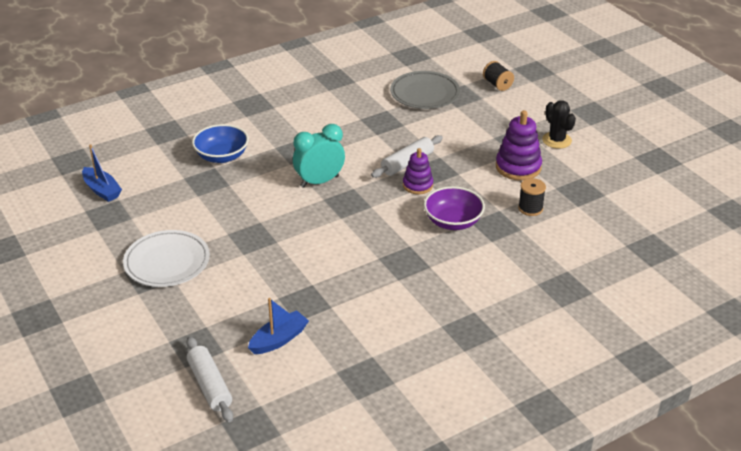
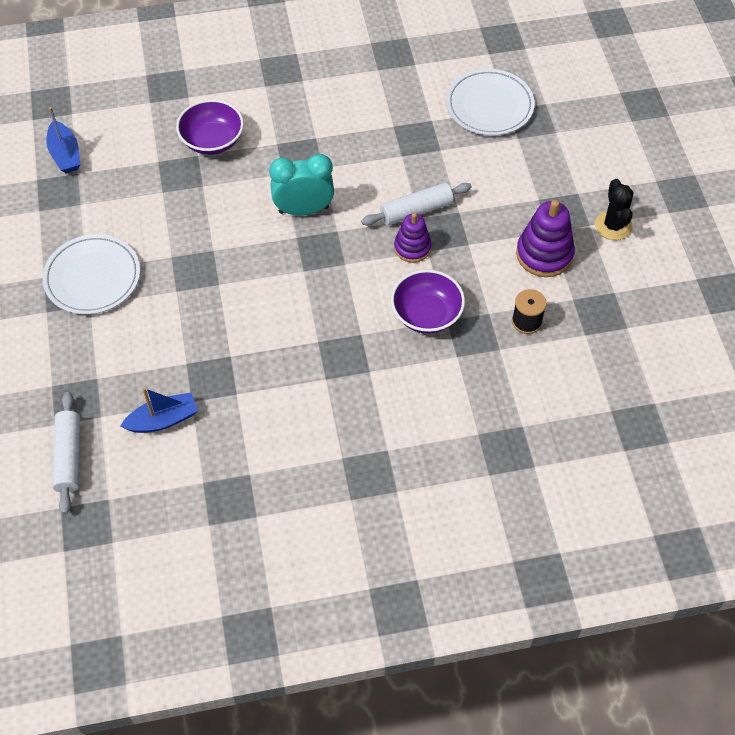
camera: 20 degrees right, 20 degrees up
(222, 156) = (212, 140): blue bowl -> purple bowl
(425, 93) = (489, 105): grey plate -> white plate
(497, 84) = (586, 115): black spool -> none

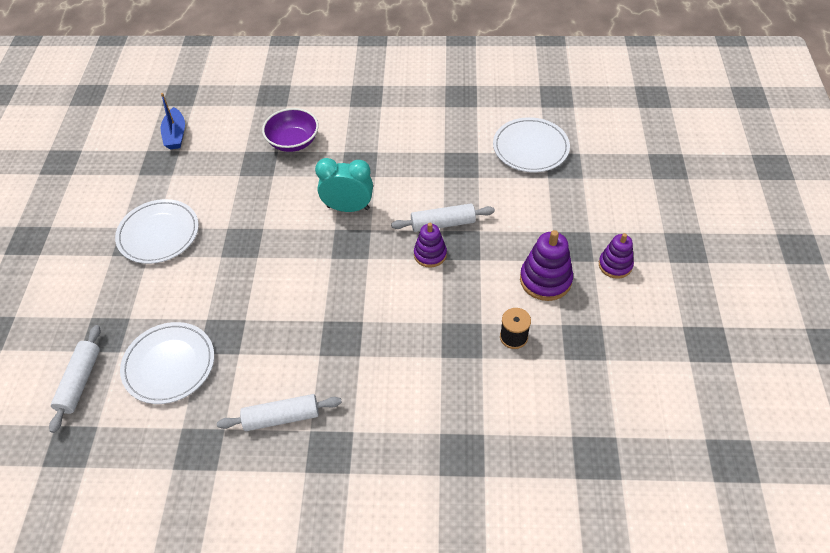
camera: 15 degrees right, 5 degrees down
(163, 420) = (169, 365): blue boat -> white plate
(307, 450) = (281, 417): none -> white rolling pin
(426, 314) = (425, 314): purple bowl -> none
(613, 225) = (615, 265): black cactus -> purple stacking toy

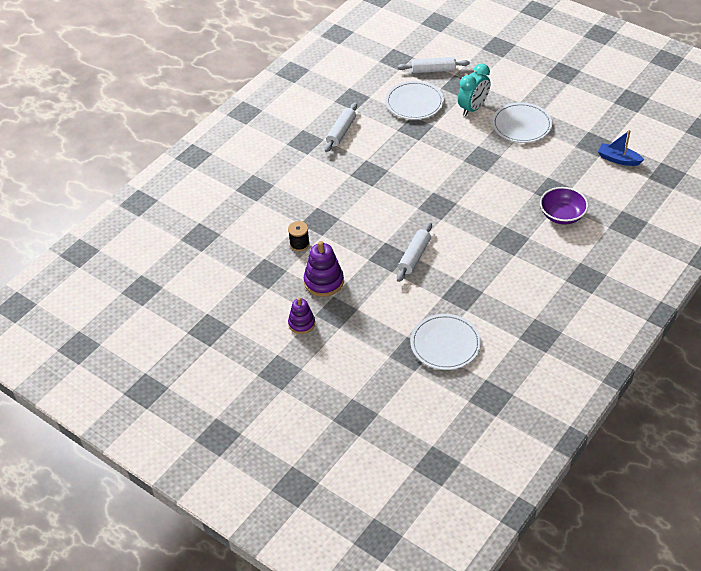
camera: 125 degrees right, 5 degrees down
(80, 381) = (433, 70): white rolling pin -> white rolling pin turned 45 degrees counterclockwise
(348, 208) = (470, 217): turquoise clock -> turquoise clock (473, 108)
(430, 254) = (394, 238): purple stacking toy -> none

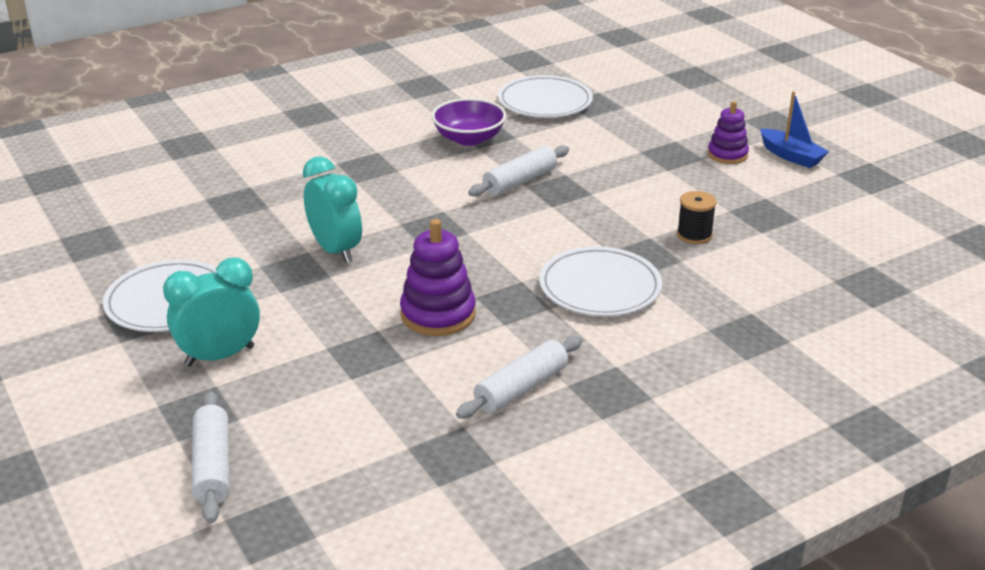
camera: 160 degrees left, 15 degrees down
(324, 282) = (675, 186): purple stacking toy -> purple stacking toy (438, 314)
(414, 103) = (323, 403): white plate -> white plate (600, 287)
(433, 70) = (212, 466): white rolling pin -> white rolling pin turned 60 degrees clockwise
(474, 175) = (335, 250): none -> turquoise clock
(562, 215) = (261, 173): purple bowl -> purple bowl (469, 138)
(618, 159) = (88, 213): blue boat -> blue boat (791, 156)

